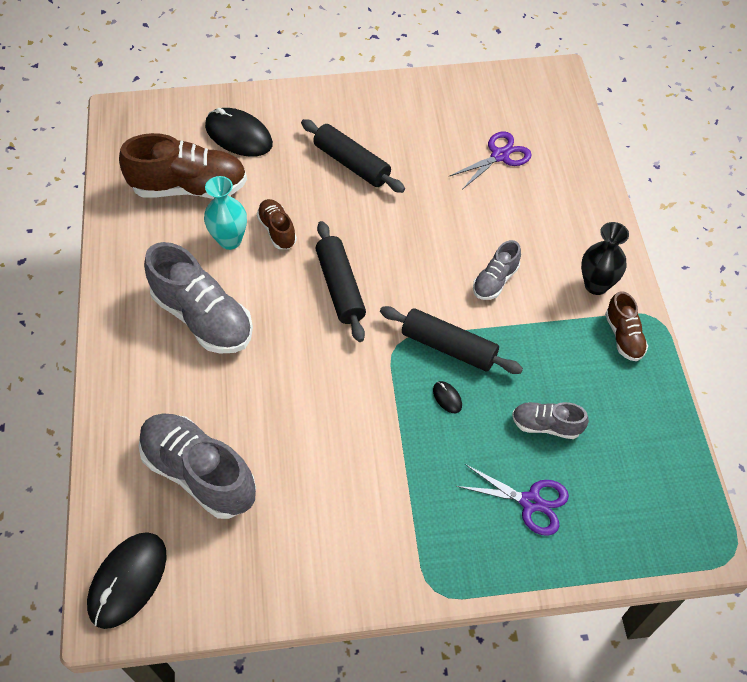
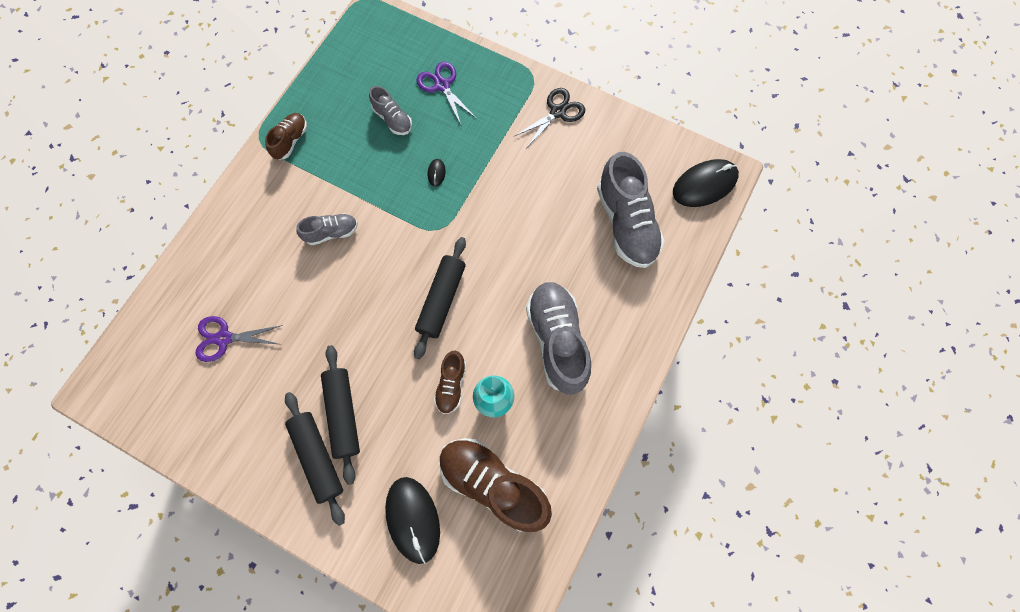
camera: 145 degrees left, 15 degrees up
(368, 560) = (557, 112): none -> black scissors
(448, 347) = (406, 205): black rolling pin -> black rolling pin (318, 457)
(596, 285) = (270, 185): black vase -> none

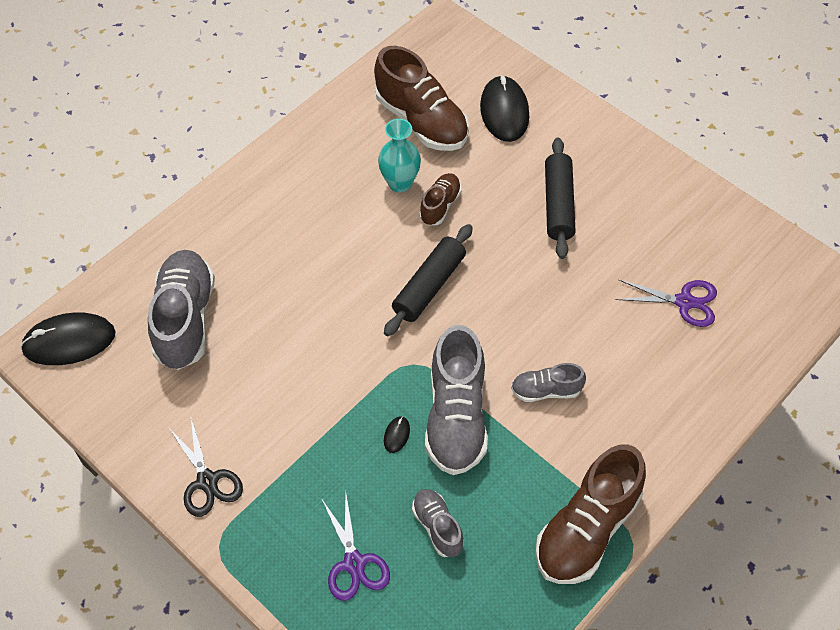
camera: 165 degrees left, 15 degrees down
(291, 141) = (587, 529): brown shoe -> brown shoe, size x1.92
(318, 457) = (589, 175): black rolling pin -> none
(557, 112) = (207, 481): black scissors -> black scissors turned 90 degrees counterclockwise
(557, 340) = (315, 221): grey shoe -> grey shoe (456, 417)

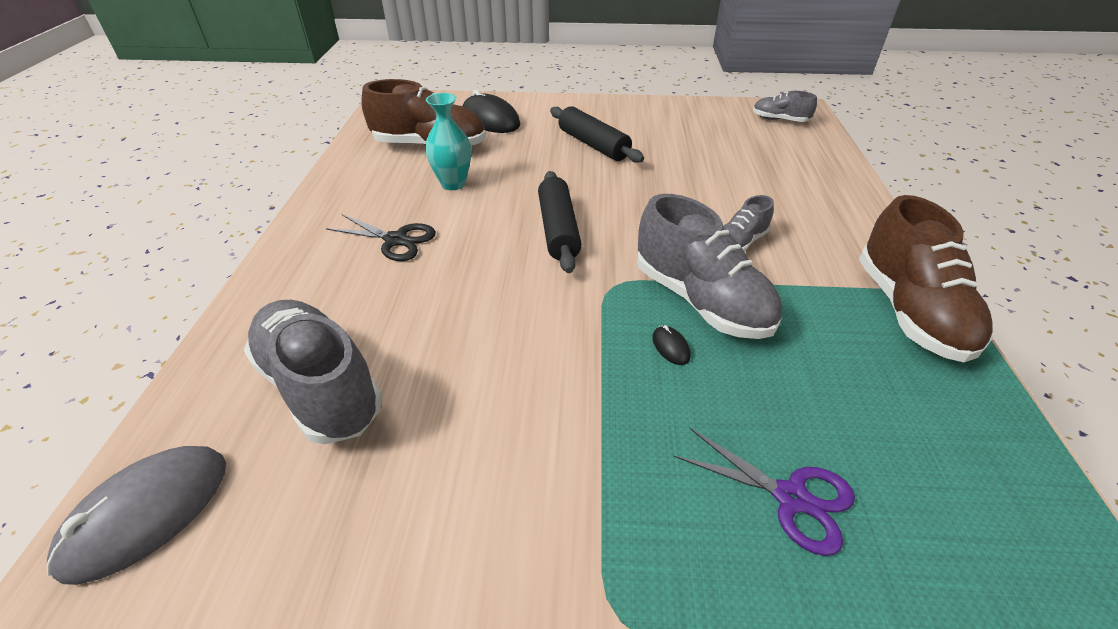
camera: 40 degrees left, 15 degrees down
(69, 341) = (147, 513): black mouse -> grey mouse
(207, 481) = (518, 545): black scissors -> black scissors (396, 240)
(437, 527) = (810, 397): grey shoe -> grey shoe (779, 120)
(440, 205) = (504, 181): brown shoe -> none
(684, 302) = (745, 152): purple scissors -> none

